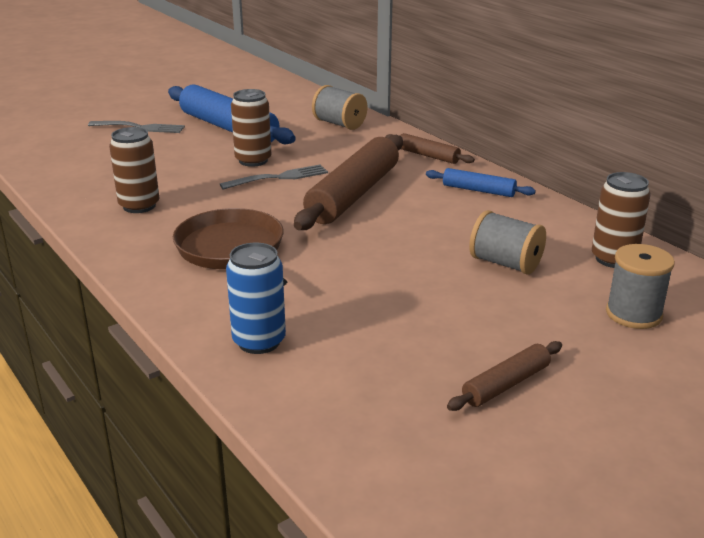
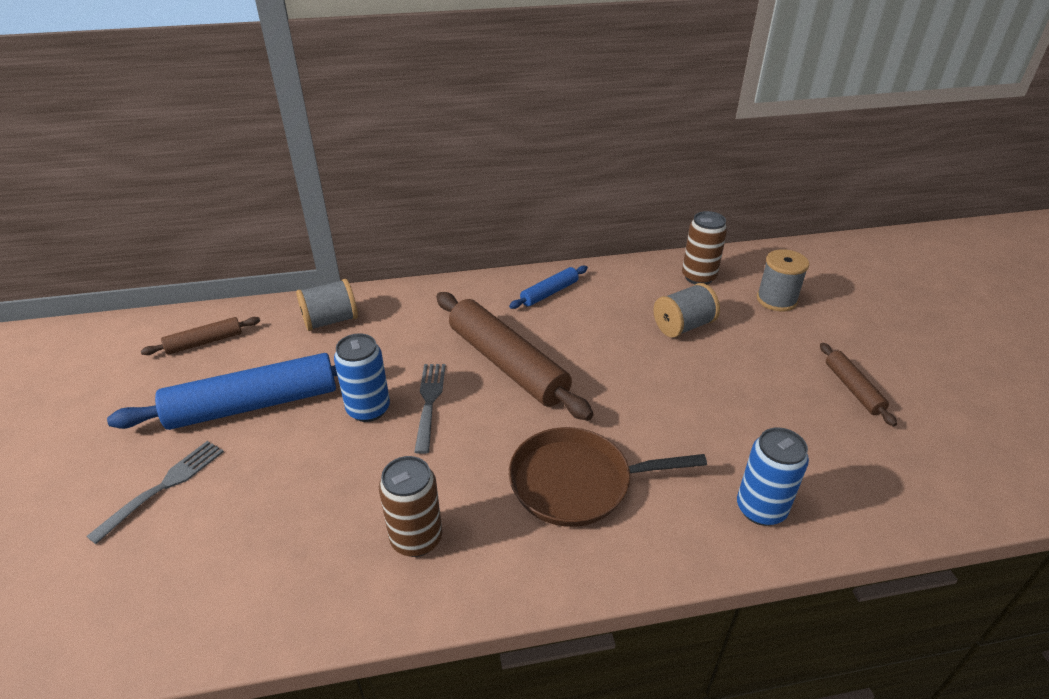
camera: 65 degrees left, 10 degrees up
(253, 160) = (368, 409): brown can -> blue can
(428, 155) = (458, 294): brown rolling pin -> brown rolling pin (204, 342)

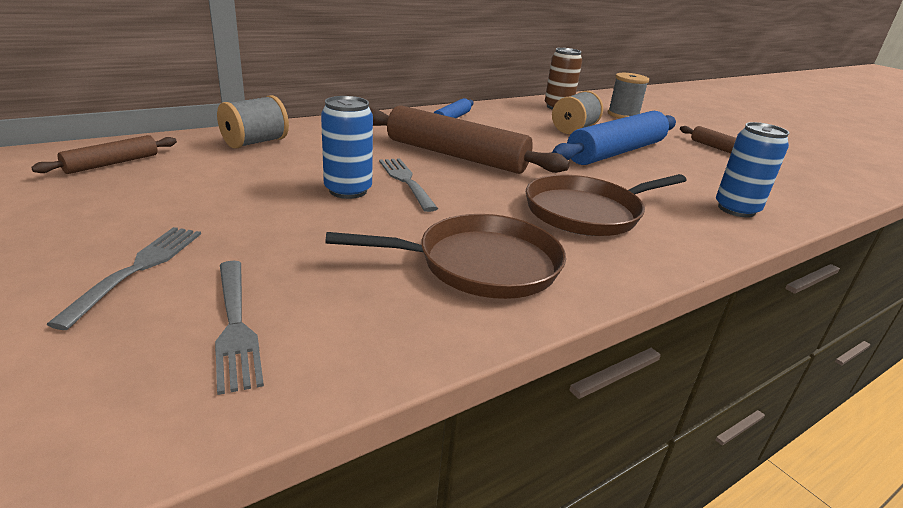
camera: 25 degrees left, 10 degrees down
(195, 565) = (235, 324): none -> grey fork
(254, 404) = (212, 198): blue rolling pin -> blue rolling pin (616, 152)
(416, 539) = (481, 264): brown can -> brown pan

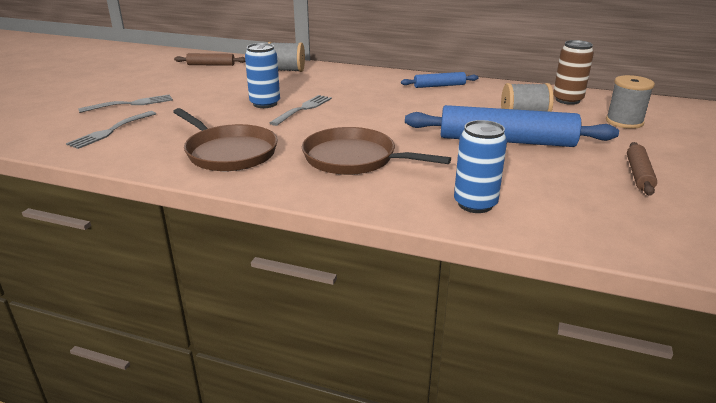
camera: 55 degrees right, 0 degrees up
(456, 155) = (371, 106): brown rolling pin -> none

